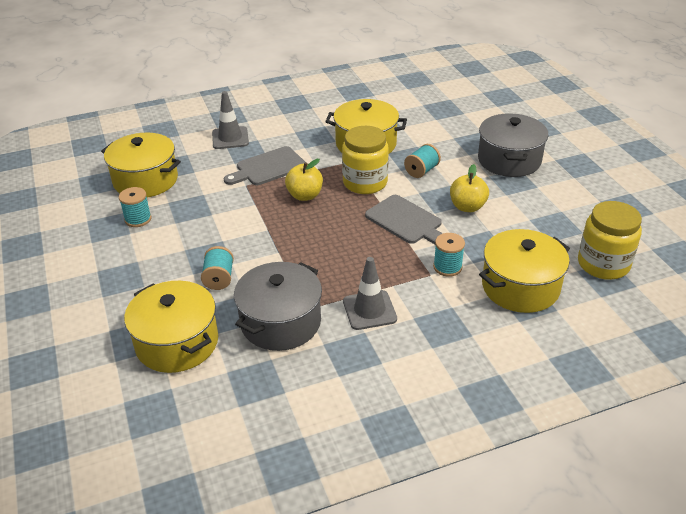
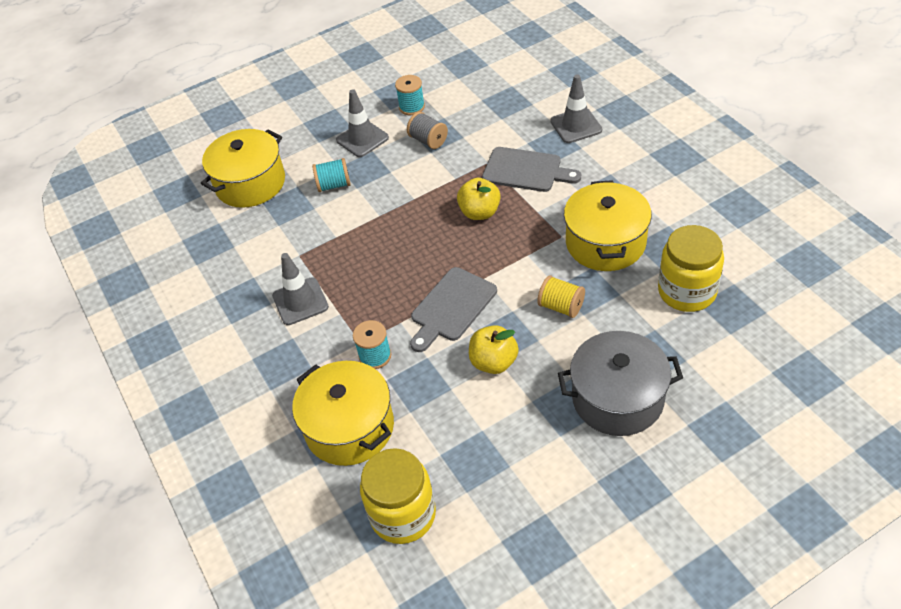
camera: 85 degrees right, 10 degrees up
(145, 180) = (476, 91): yellow pot -> none
(162, 255) = (362, 139): none -> grey traffic cone
(194, 214) = (428, 140): none -> grey spool
(268, 167) = (526, 170): grey cutting board -> grey cutting board turned 150 degrees clockwise
(280, 322) = (279, 241): grey pot -> none
(365, 183) = (519, 258): yellow jar -> yellow jar (687, 291)
(421, 171) = (561, 306): turquoise spool -> yellow spool

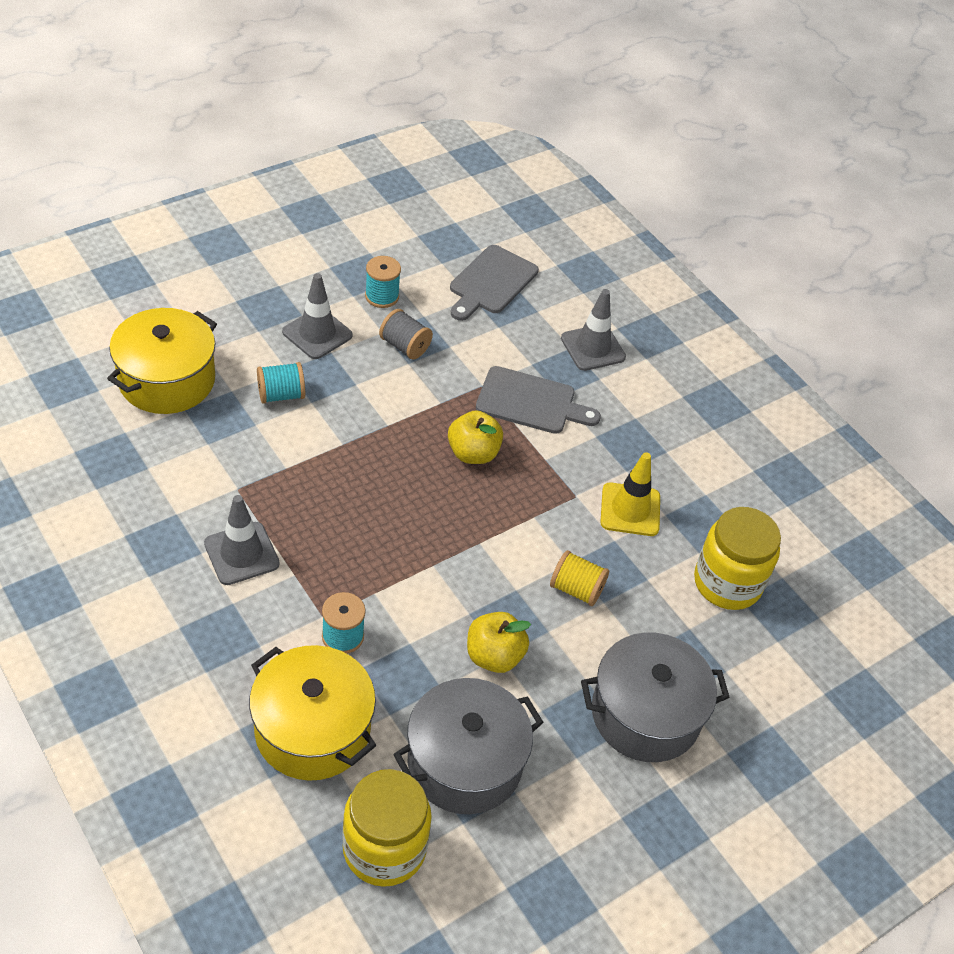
camera: 15 degrees left, 0 degrees up
(451, 307) = (439, 579): grey cutting board -> grey cutting board (491, 282)
(468, 445) = (464, 762): none -> grey pot
(605, 243) = (630, 510): yellow pot -> yellow traffic cone

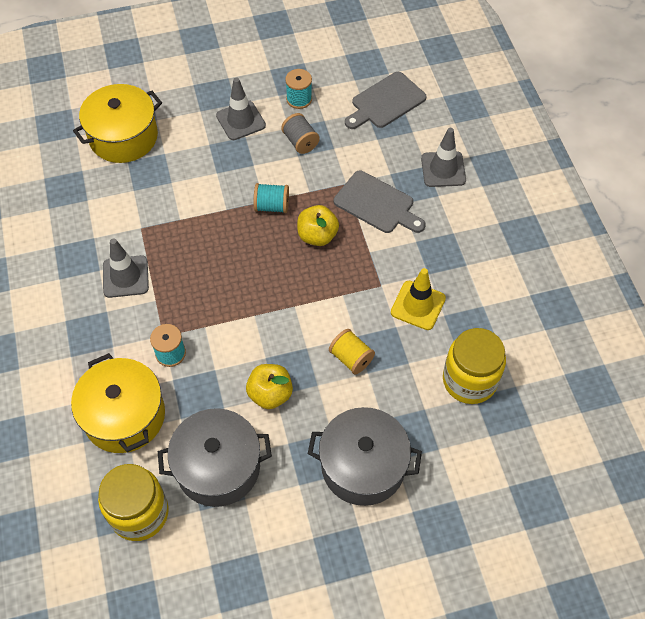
camera: 25 degrees right, 10 degrees up
(281, 395) = (197, 163): turquoise spool -> turquoise spool (272, 206)

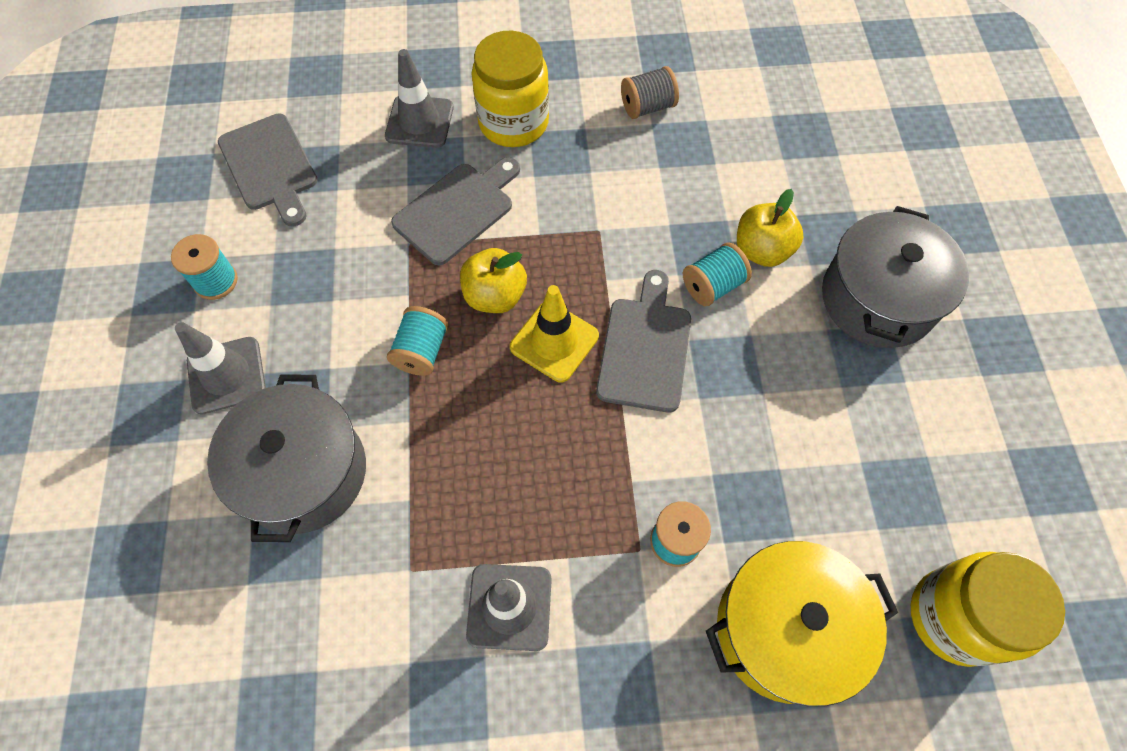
camera: 80 degrees left, 5 degrees up
(123, 137) = (186, 587): yellow pot -> none
(218, 467) = (878, 488): grey pot -> grey pot (303, 472)
(270, 394) = (761, 399): yellow apple -> yellow apple (762, 250)
(295, 323) = (645, 348): none -> grey cutting board
(300, 142) = (305, 292): grey spool -> grey spool (647, 107)
(351, 358) = (713, 286): yellow spool -> turquoise spool
(418, 305) = (639, 193): yellow traffic cone -> yellow traffic cone (554, 341)
(469, 380) = (760, 159): yellow jar -> yellow jar (513, 122)

